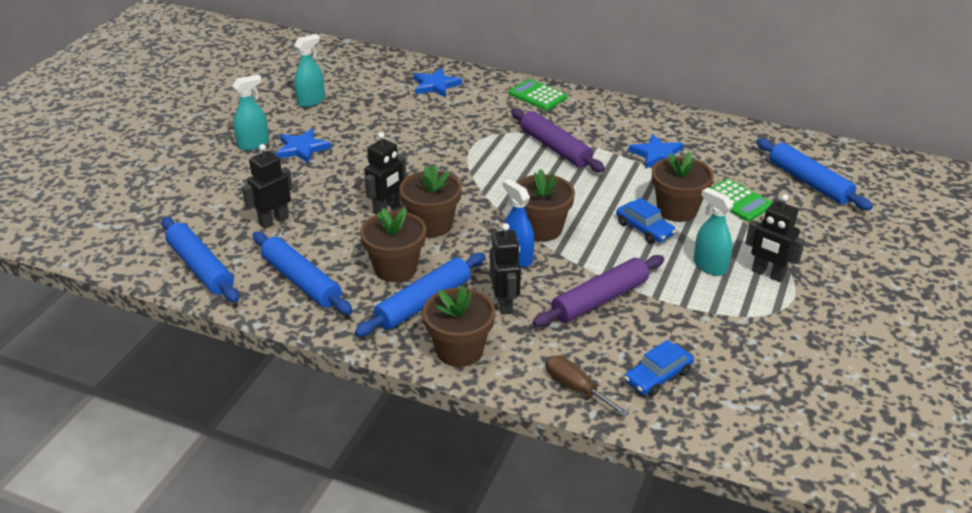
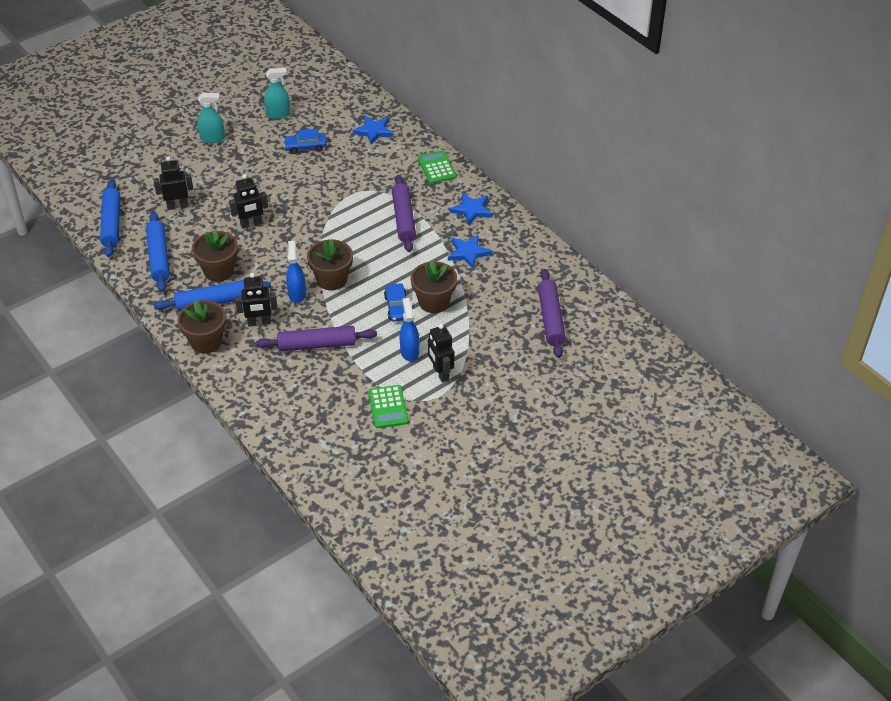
camera: 30 degrees right, 10 degrees up
(302, 149) = (239, 154): blue star -> blue star (472, 210)
(432, 225) = (267, 248): brown flower pot -> none
(505, 304) = (259, 323): black robot -> black robot turned 60 degrees clockwise
(576, 388) = (247, 394): brown screwdriver -> none
(657, 376) = (299, 408): blue car -> blue car (305, 147)
(709, 266) = (409, 351): turquoise spray bottle -> blue spray bottle
(737, 201) = (482, 312): green calculator -> green calculator (388, 407)
(809, 182) = (551, 318): blue rolling pin -> purple rolling pin

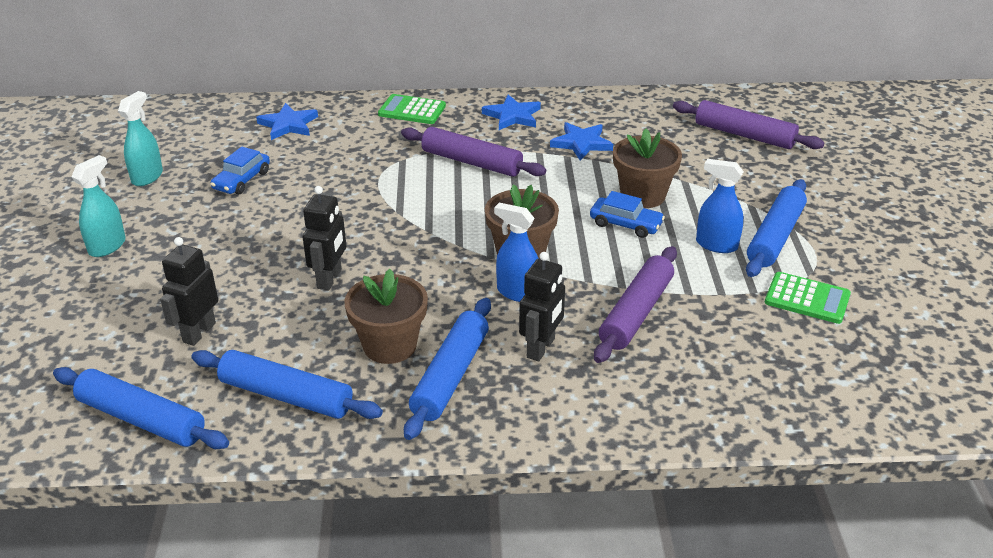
camera: 55 degrees left, 10 degrees down
(206, 341) = (530, 417): brown flower pot -> none
(440, 373) = (775, 237): black robot -> blue rolling pin

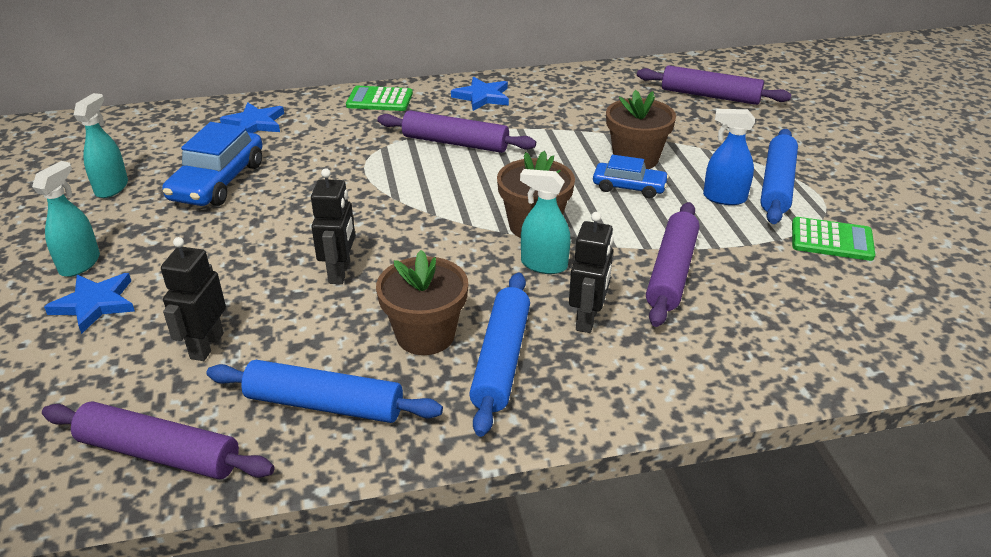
camera: 10 degrees left, 0 degrees up
(142, 419) = (159, 453): blue rolling pin -> purple rolling pin
(242, 180) = (218, 181): blue car -> blue car, size x1.67
(517, 292) = (544, 265): blue spray bottle -> turquoise spray bottle
(581, 143) = (558, 116): blue star -> blue star (95, 304)

